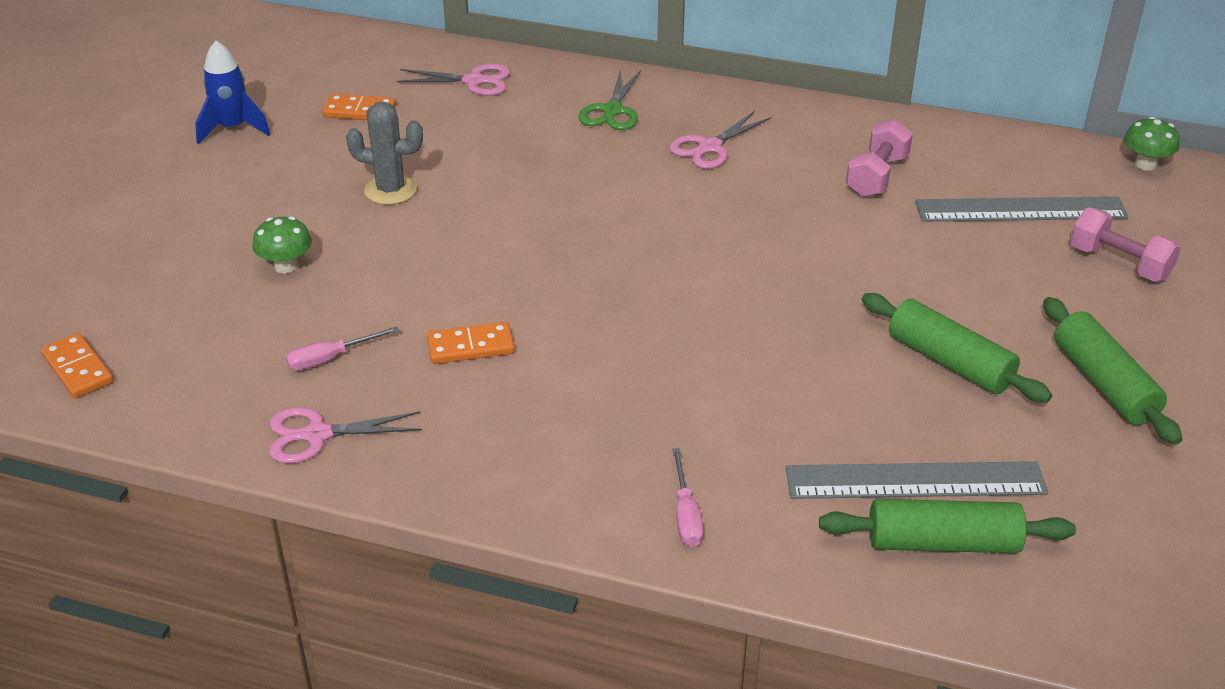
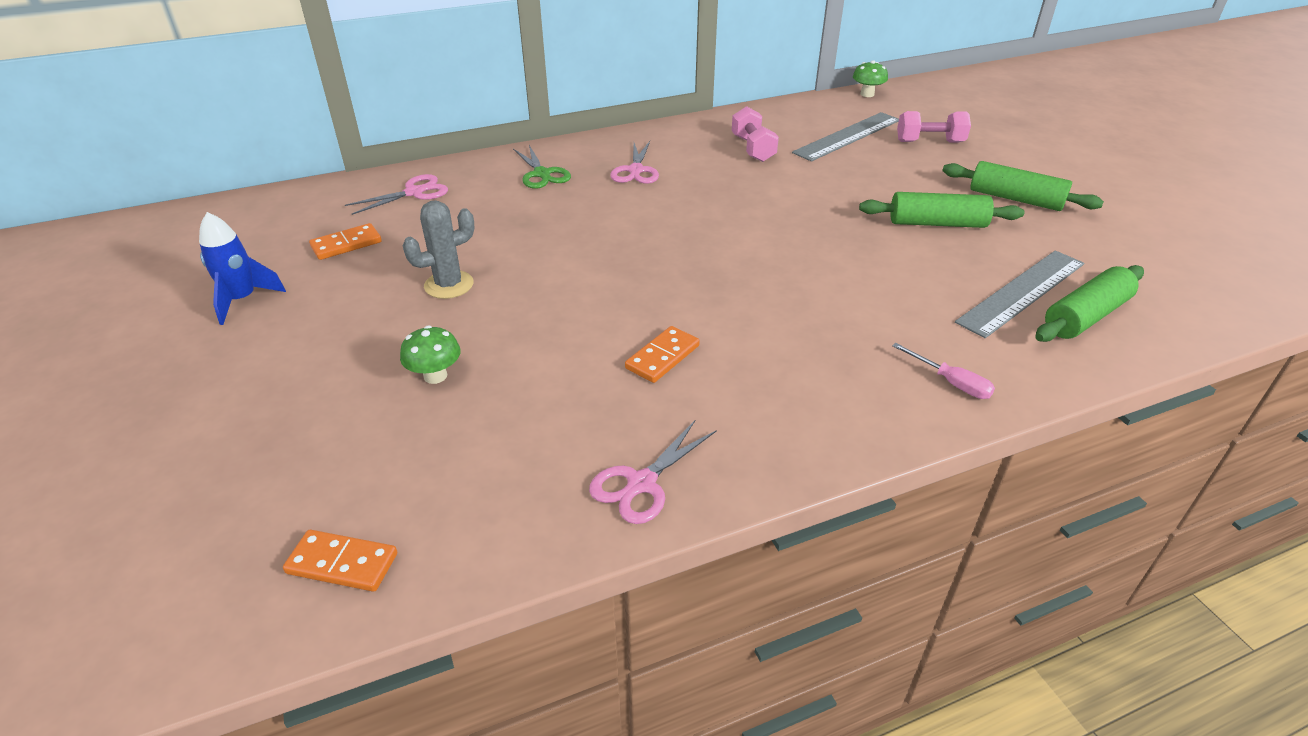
camera: 40 degrees left, 0 degrees up
(330, 358) = (570, 422): pink screwdriver -> none

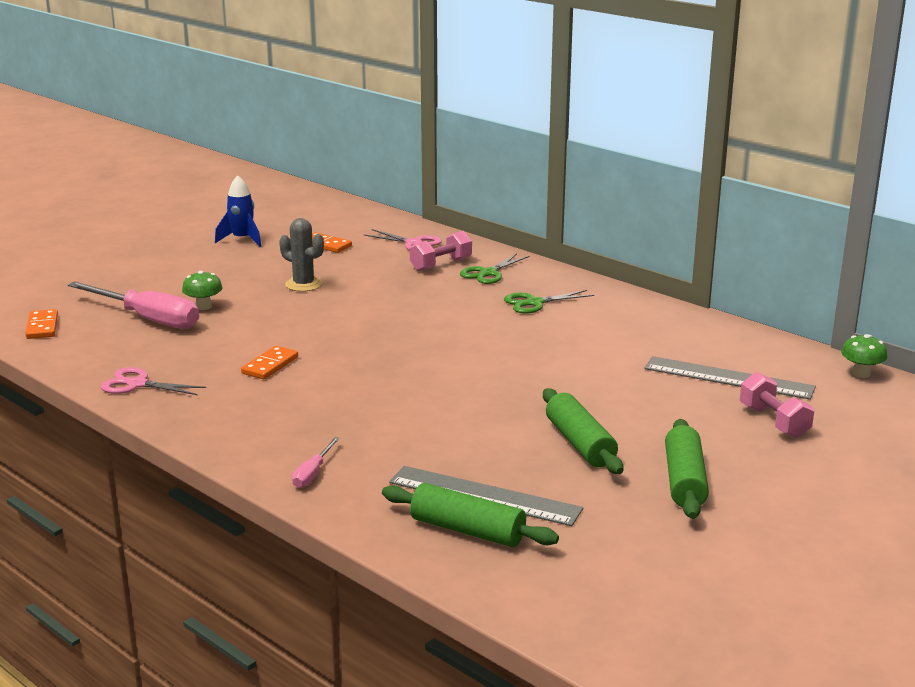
camera: 65 degrees right, 15 degrees down
(427, 435) = (148, 319): none -> pink screwdriver
(636, 170) = (534, 303): pink scissors -> green scissors
(662, 357) = (270, 365): orange domino -> orange domino turned 75 degrees counterclockwise
(753, 149) = (638, 340): pink dumbbell -> pink dumbbell (441, 265)

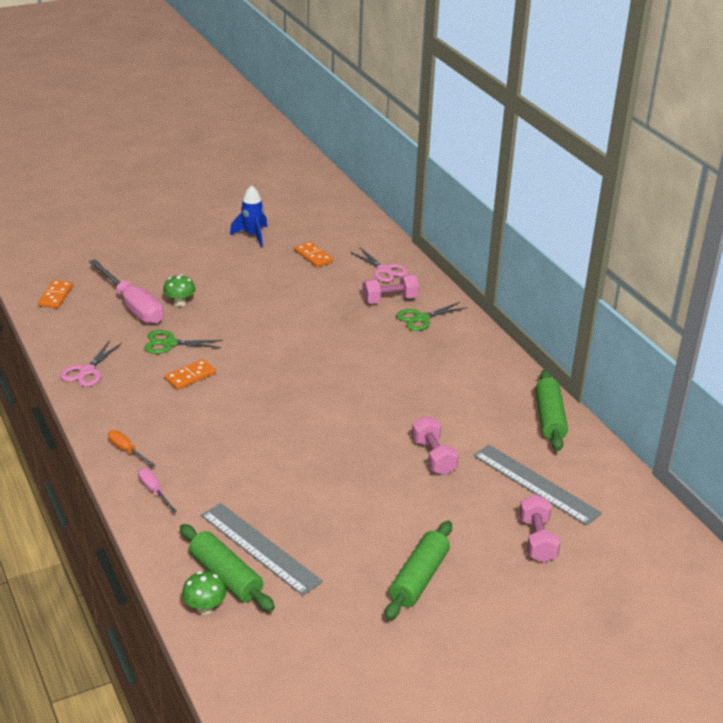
camera: 20 degrees right, 10 degrees up
(137, 384) = (87, 371): pink scissors -> pink scissors turned 105 degrees counterclockwise
(247, 444) = (127, 450): none -> orange screwdriver
(303, 284) = (268, 297): grey cactus -> none
(313, 473) = (154, 491): pink screwdriver -> pink screwdriver turned 105 degrees clockwise
(534, 303) = (436, 361): green scissors -> green scissors (170, 343)
(580, 443) = (366, 518): green rolling pin -> green rolling pin (549, 418)
(604, 378) = (433, 457): none -> pink dumbbell
(861, 373) = (654, 510): green mushroom -> green mushroom (205, 607)

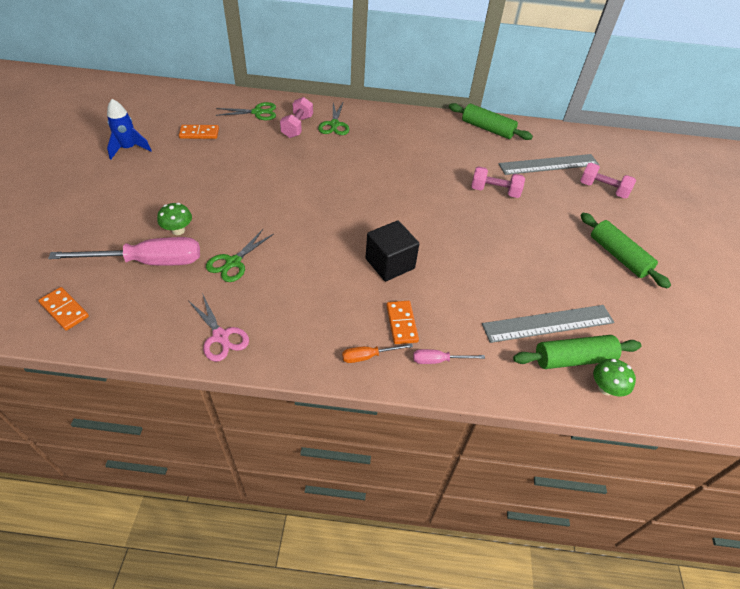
camera: 60 degrees left, 15 degrees up
(190, 376) = (295, 270): orange domino -> orange domino (402, 323)
(248, 424) = (390, 263): none -> black cube
(384, 270) = (257, 112): pink scissors -> green scissors

